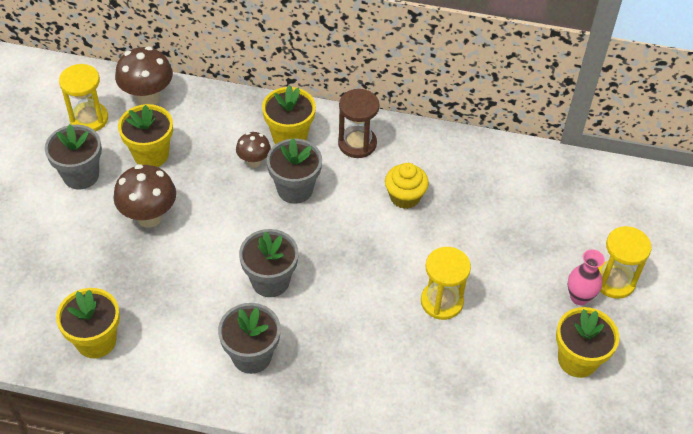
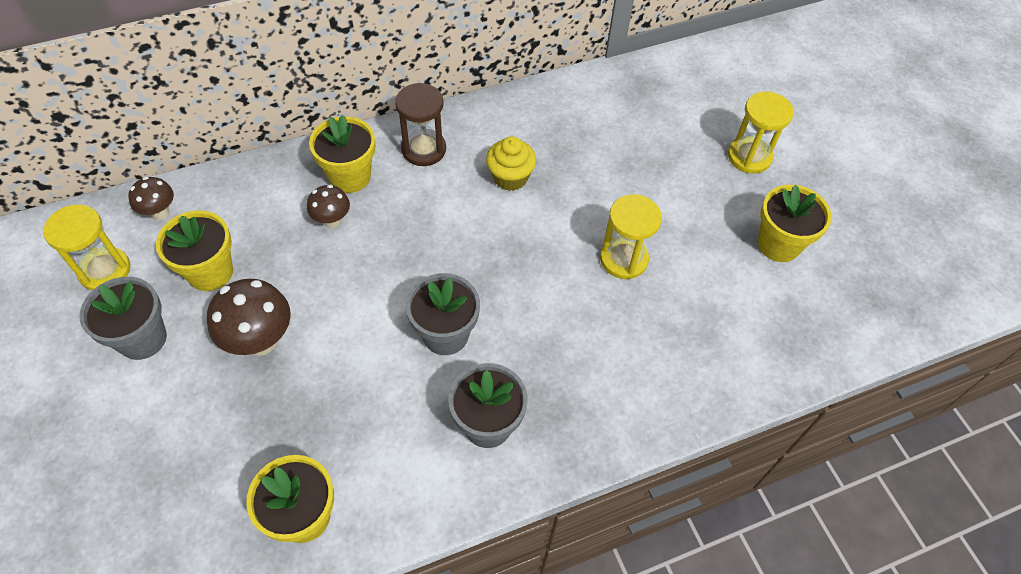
camera: 35 degrees left, 5 degrees up
(148, 98) = (160, 213): brown mushroom -> brown mushroom, size x0.59
(295, 189) = (397, 226): grey flower pot -> none
(579, 297) = (734, 187): pink vase -> none

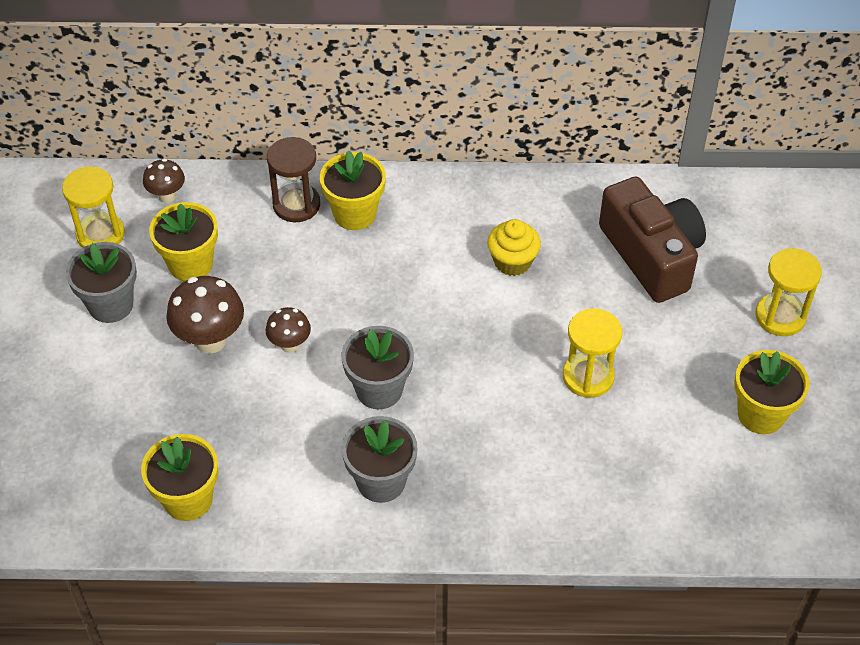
camera: 25 degrees right, 5 degrees down
(332, 221) = (320, 251): brown mushroom -> brown mushroom (290, 345)
(424, 149) = (438, 208): brown hourglass -> brown hourglass (296, 205)
(622, 137) = (651, 255): none -> brown camera

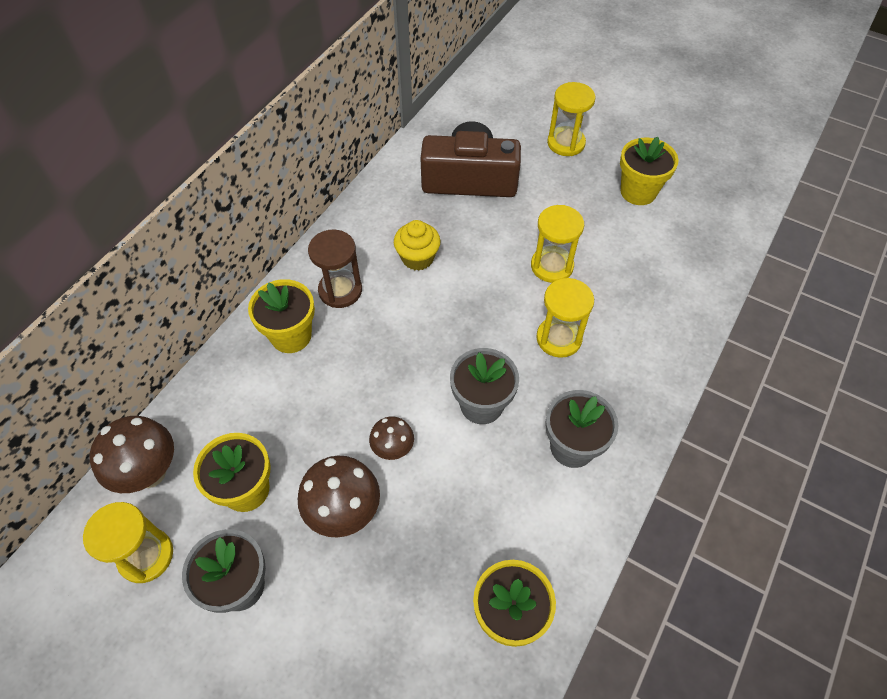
camera: 60 degrees left, 5 degrees up
(167, 196) = (150, 473): brown mushroom -> brown mushroom, size x1.70
(296, 205) = (247, 373): brown hourglass -> brown hourglass (340, 290)
(499, 420) = (559, 338): none -> yellow hourglass

